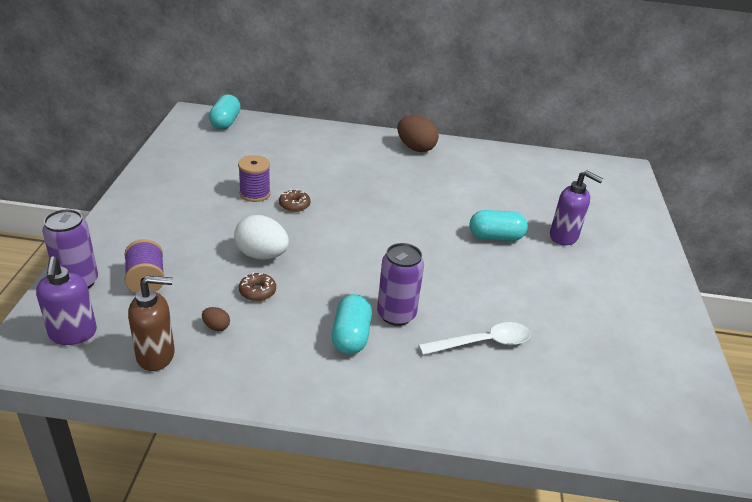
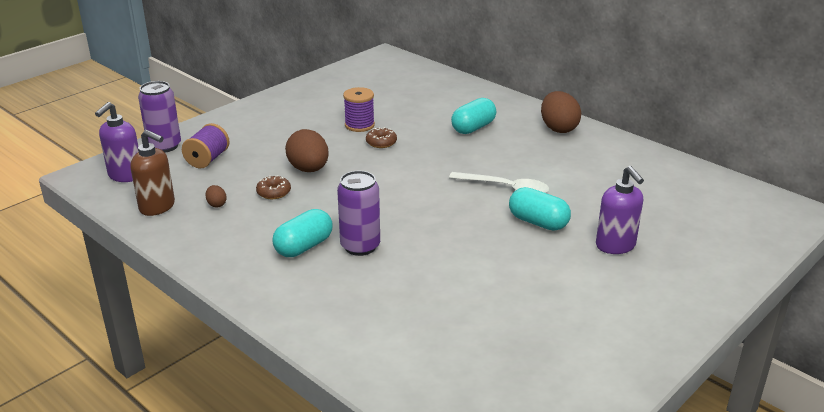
camera: 40 degrees right, 5 degrees down
(225, 122) = (403, 67): turquoise capsule -> turquoise capsule (473, 128)
(262, 255) = (308, 169): white egg -> brown egg
(483, 343) = (407, 294): white spoon -> white spoon (505, 188)

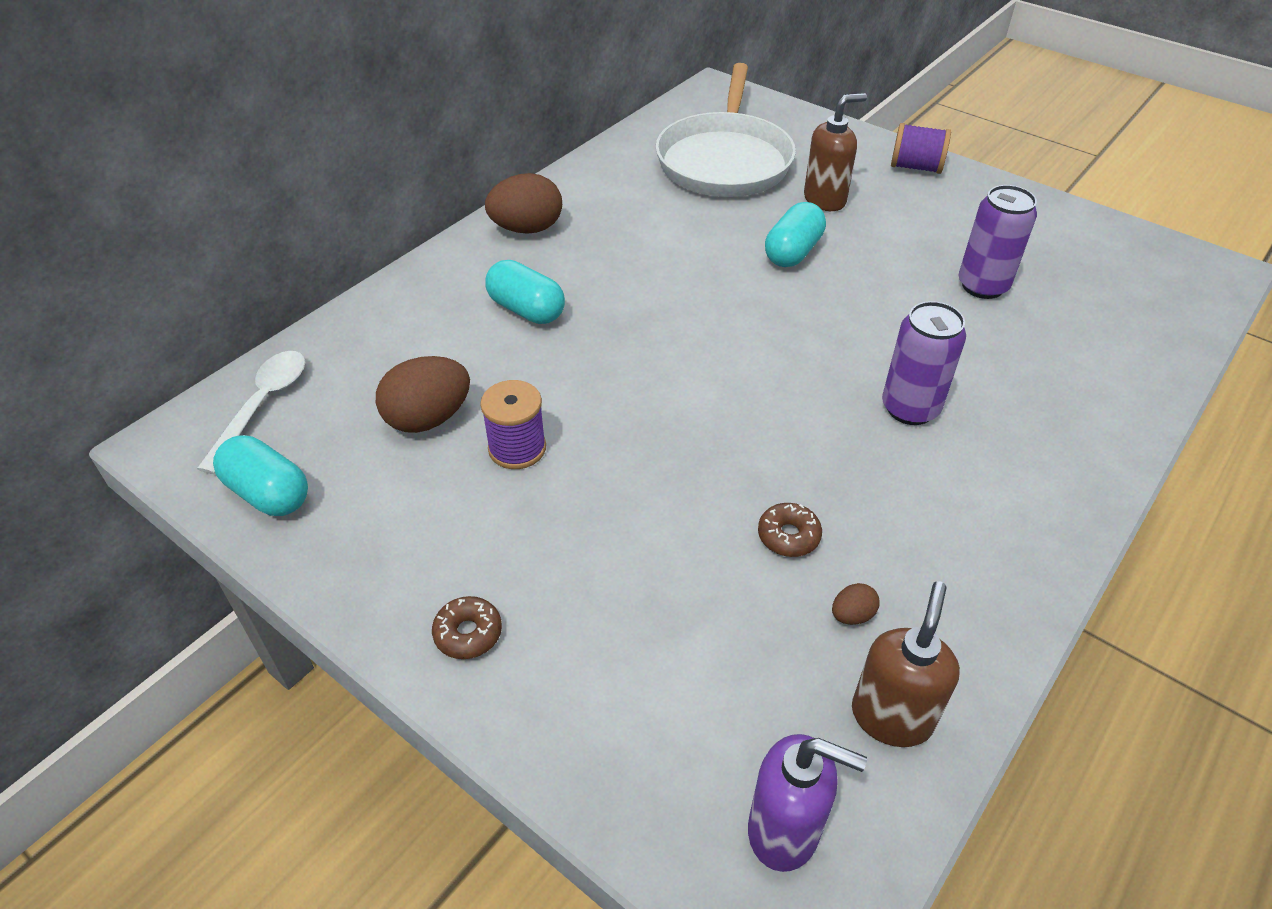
camera: 95 degrees left, 15 degrees up
(164, 146) = (632, 786): purple can -> purple can (982, 286)
(207, 159) = (684, 675): purple spool -> purple spool (916, 167)
(304, 247) = (936, 470): turquoise capsule -> turquoise capsule (268, 493)
(308, 169) = (697, 499): brown egg -> brown egg (428, 419)
(381, 142) = (585, 413): brown donut -> brown donut (468, 633)
(505, 188) = (713, 277): white spoon -> white spoon (262, 405)
(615, 246) = (825, 200): purple soap dispenser -> brown soap dispenser
(667, 205) = (725, 160): none -> white pan

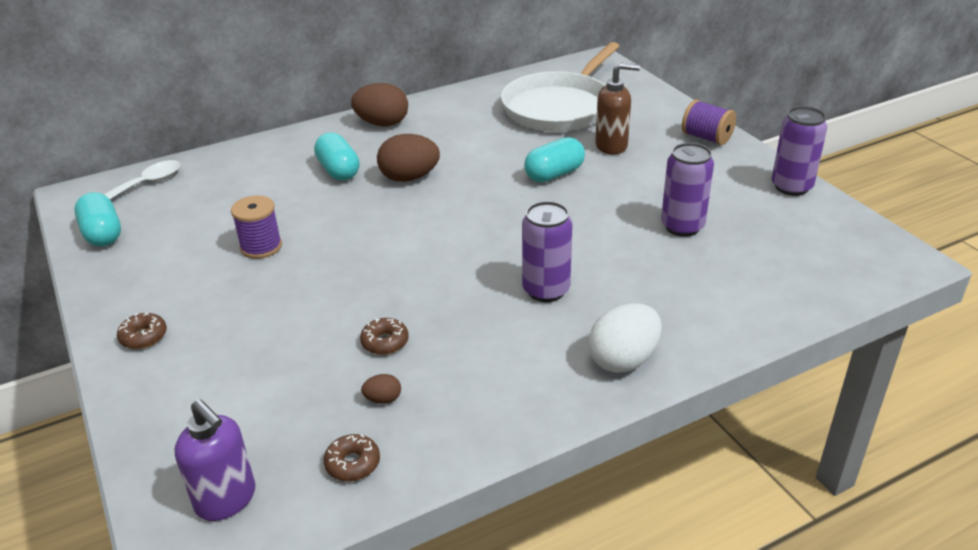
camera: 25 degrees right, 10 degrees down
(428, 419) = (224, 217): brown egg -> brown egg (409, 178)
(891, 717) = (353, 464): brown soap dispenser -> brown donut
(1047, 209) = (791, 187): none -> purple can
(1062, 473) = (623, 360): none -> white egg

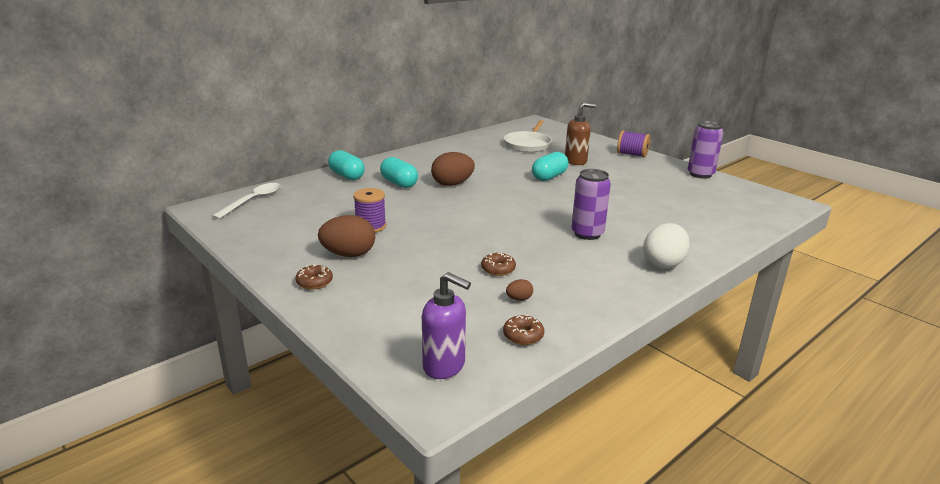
camera: 15 degrees left, 10 degrees down
(102, 234) = (241, 228): turquoise capsule -> turquoise capsule (347, 176)
(382, 124) = (413, 158): brown egg -> brown egg (349, 254)
(559, 107) = (528, 144): white pan -> white pan, size x0.64
(682, 226) = (649, 197): purple can -> none

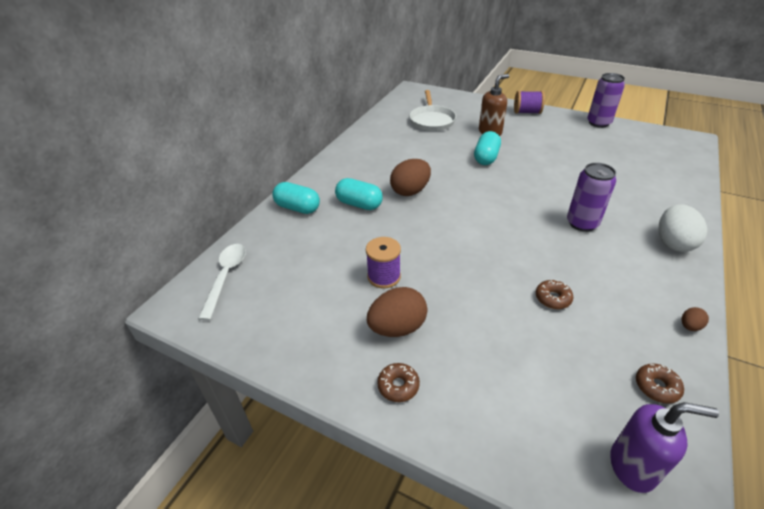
camera: 20 degrees left, 15 degrees up
(519, 299) = (607, 335): brown egg -> brown egg (689, 326)

